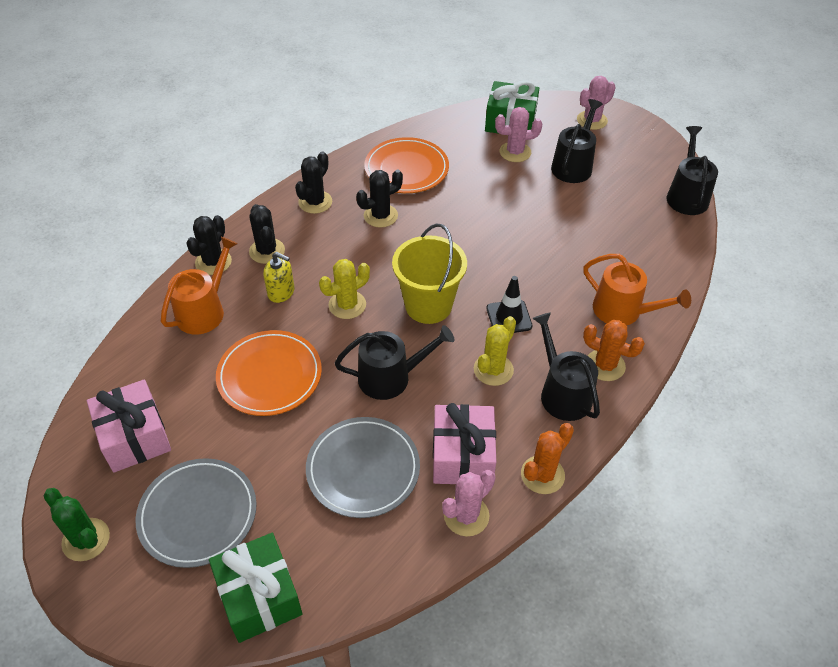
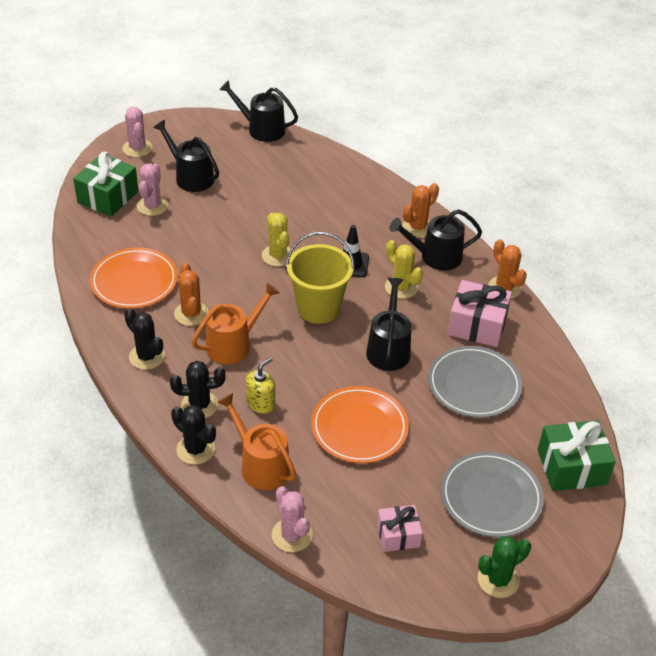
camera: 75 degrees left, 5 degrees down
(134, 437) = (398, 535): pink gift -> pink gift, size x0.62
(347, 305) = (296, 360): yellow cactus -> yellow cactus (278, 256)
(380, 216) = (191, 314): black cactus -> orange cactus
(466, 515) = (528, 336): pink cactus -> pink cactus (292, 535)
(622, 311) = (368, 202): orange watering can -> orange watering can (233, 344)

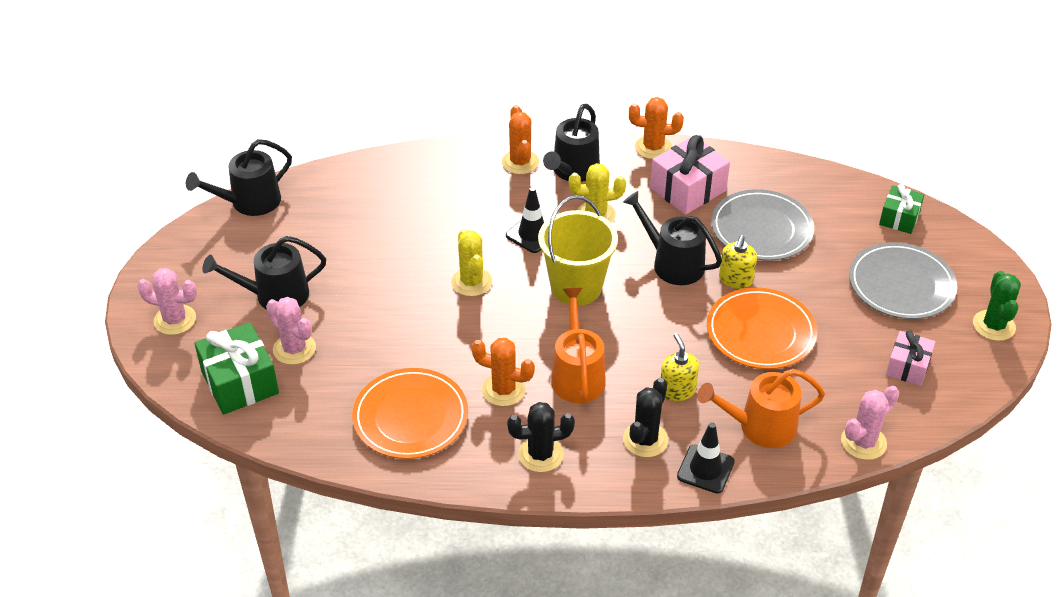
camera: 55 degrees left, 0 degrees up
(195, 449) = (705, 469): black cactus -> black traffic cone
(278, 256) = (471, 282): yellow cactus -> yellow cactus turned 60 degrees clockwise
(292, 535) = (863, 442): pink cactus -> pink cactus turned 45 degrees counterclockwise
(403, 391) = (735, 280): none -> yellow soap dispenser
(571, 467) = (899, 218): green gift -> green gift, size x0.62

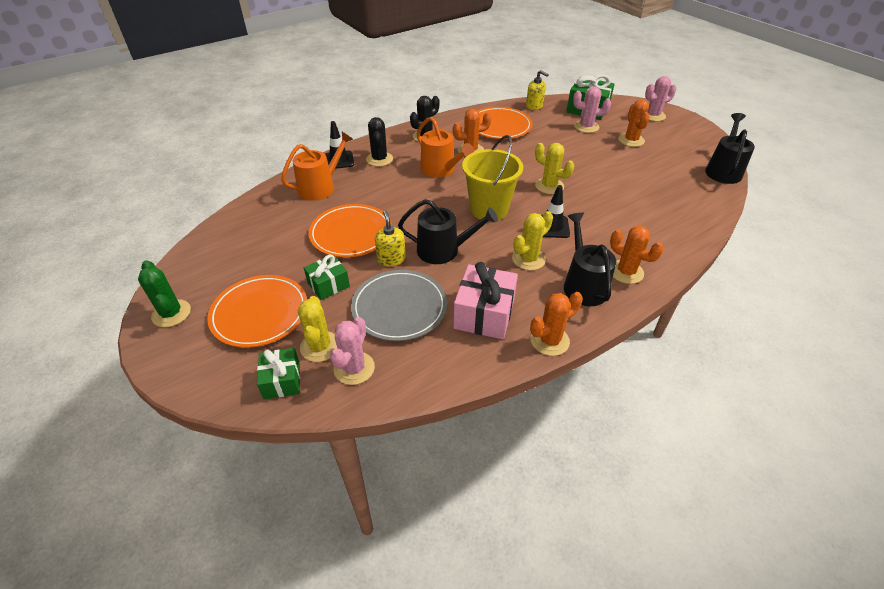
camera: 145 degrees right, 0 degrees up
(275, 295) = (631, 140): black watering can -> orange cactus
(677, 390) = (380, 184): yellow soap dispenser -> yellow soap dispenser (534, 106)
(818, 282) = (328, 285): none -> green gift
(854, 229) = (320, 346): none -> yellow cactus
(863, 442) = (254, 203): pink cactus -> pink cactus (354, 368)
(901, 285) = (260, 313): grey plate -> orange plate
(908, 367) = (237, 254): pink gift -> none

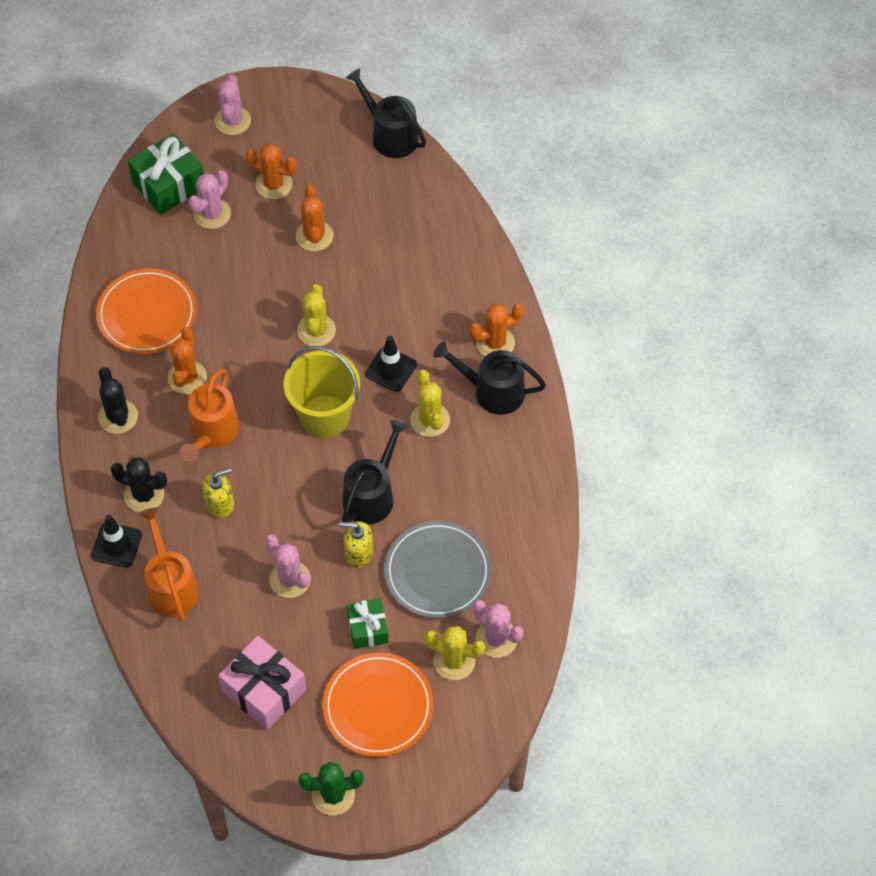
camera: 65 degrees left, 15 degrees up
(282, 381) = (481, 705): green gift -> none
(351, 233) = (290, 579): orange plate -> pink cactus
(440, 170) = (212, 432): orange watering can -> orange watering can turned 120 degrees clockwise
(484, 314) = (485, 499): pink gift -> pink gift (264, 691)
(534, 106) = (119, 244): yellow soap dispenser -> yellow soap dispenser (220, 503)
(549, 186) = (316, 330): yellow cactus -> yellow cactus turned 60 degrees counterclockwise
(549, 340) = (546, 460): orange cactus -> orange cactus (314, 236)

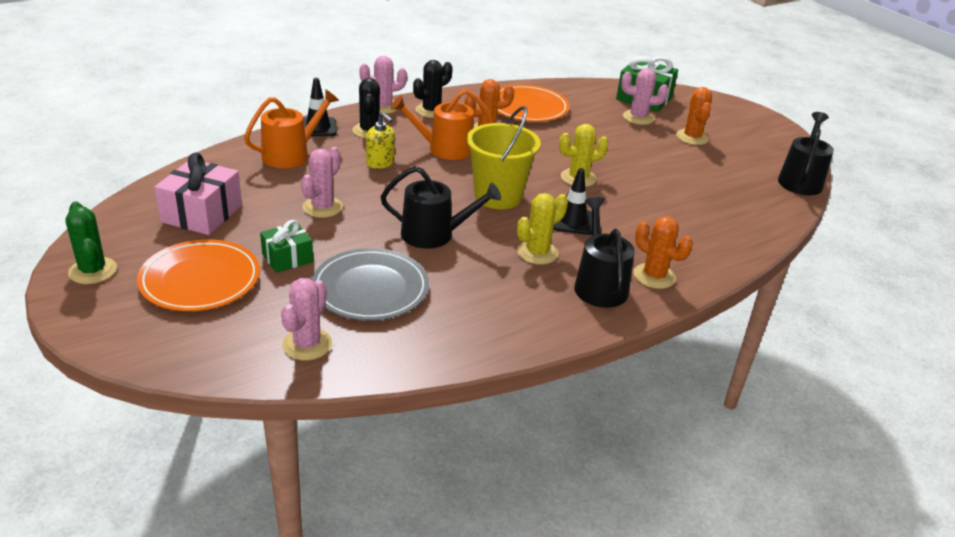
camera: 65 degrees right, 25 degrees down
(232, 121) = (726, 113): pink cactus -> pink cactus (383, 107)
(314, 236) = (665, 162): orange cactus -> none
(358, 553) = (368, 238): yellow soap dispenser -> none
(454, 661) = (269, 319): yellow cactus -> none

